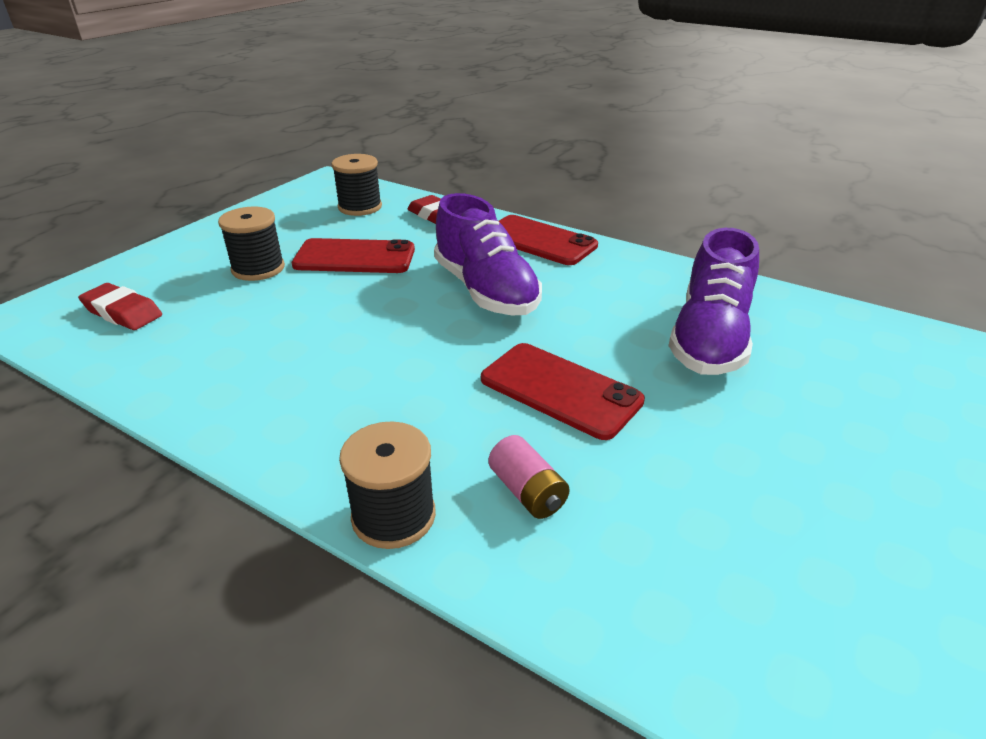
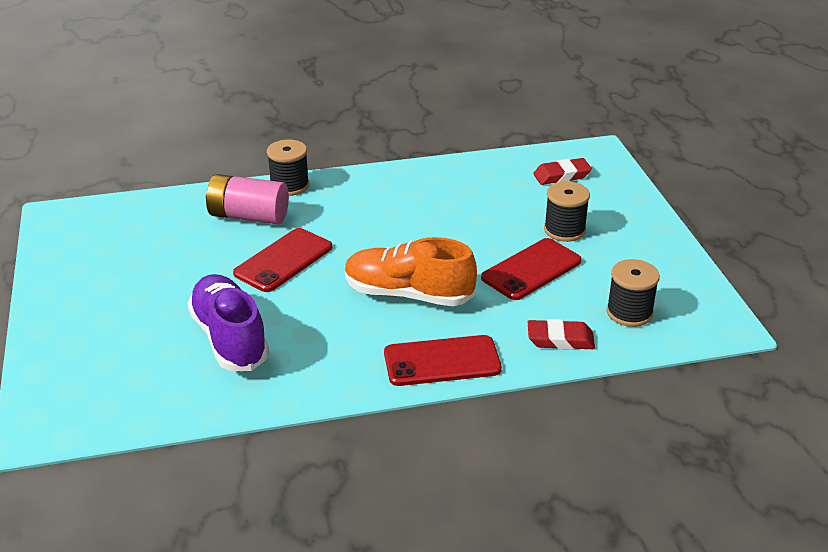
camera: 135 degrees right, 0 degrees up
(486, 291) = (408, 294): purple shoe -> orange shoe
(527, 492) = (248, 216): pink battery -> pink battery, size x1.82
(560, 390) = (283, 260): red phone -> red phone turned 45 degrees counterclockwise

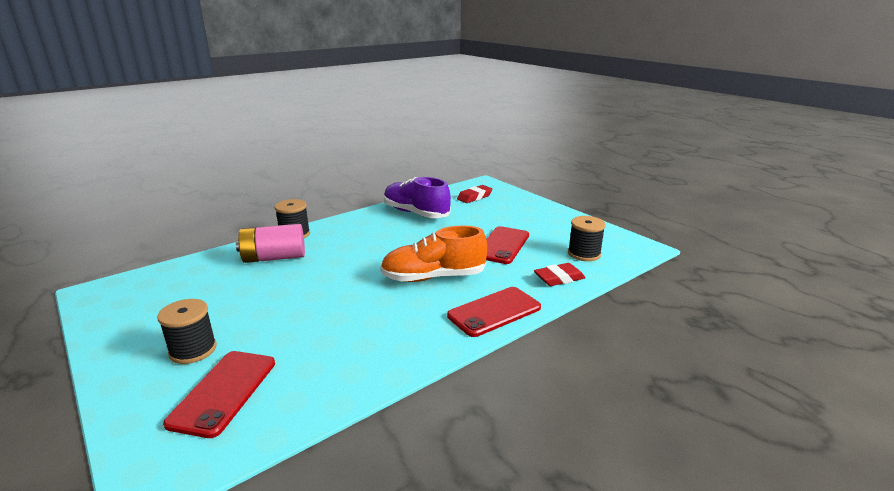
camera: 25 degrees left, 10 degrees down
(229, 338) = (313, 341): purple shoe -> purple shoe (416, 213)
(283, 260) = (322, 278): red phone -> red phone (224, 392)
(564, 230) = (502, 221): black spool -> black spool (193, 350)

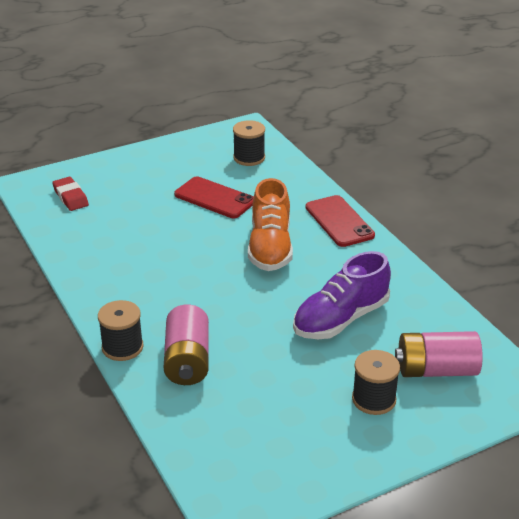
camera: 80 degrees left, 10 degrees up
(224, 392) = (436, 370): red phone -> pink battery
(416, 213) = (100, 246): purple shoe -> purple shoe (340, 319)
(559, 278) = (291, 180): red eraser -> none

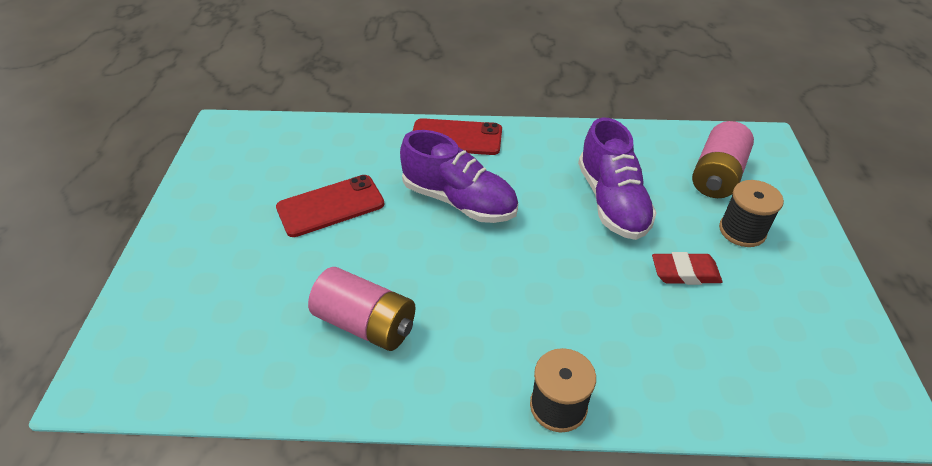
camera: 60 degrees left, 10 degrees up
(70, 197) = (187, 341): red eraser -> red eraser (685, 273)
(187, 360) = (616, 350): pink battery -> pink battery (366, 324)
(249, 158) = (282, 150): black spool -> none
(270, 247) = (459, 201): orange shoe -> purple shoe

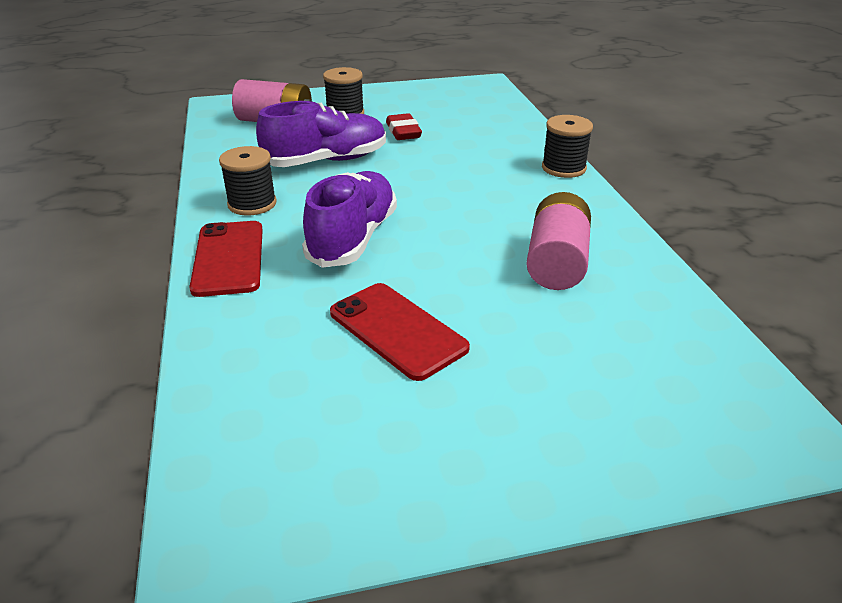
camera: 105 degrees left, 10 degrees down
(535, 152) = (252, 204): none -> black spool

